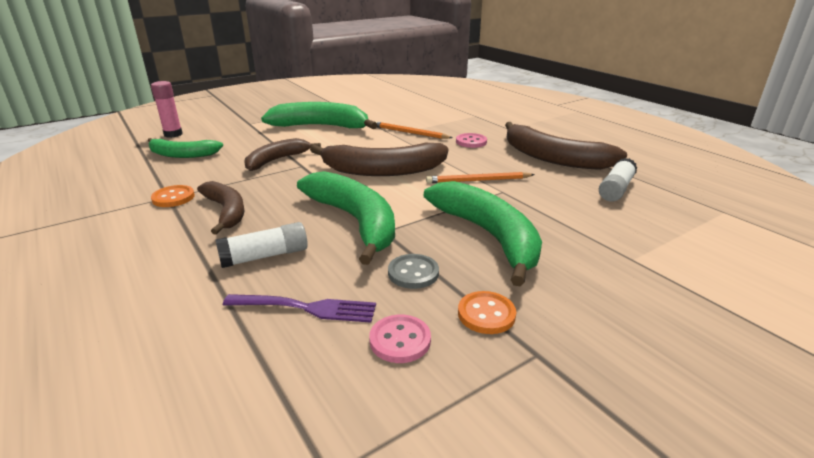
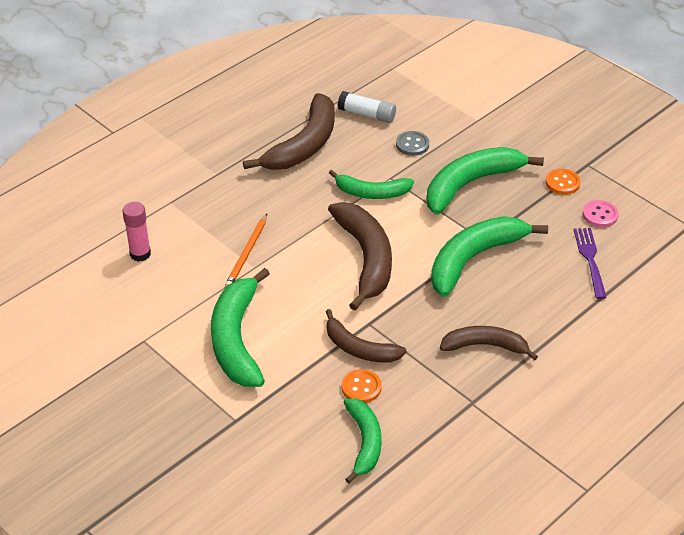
camera: 100 degrees left, 15 degrees up
(173, 134) = (296, 487): pink glue stick -> pink glue stick (140, 254)
(173, 198) = (472, 397): orange button -> orange button (361, 387)
(226, 211) = (485, 346): brown banana -> brown banana turned 45 degrees clockwise
(265, 256) = (543, 297): white glue stick -> none
(413, 273) = (533, 217): grey button -> grey button (412, 144)
(471, 142) = (268, 201): pink button -> none
(478, 180) = (371, 193): orange pencil -> green banana

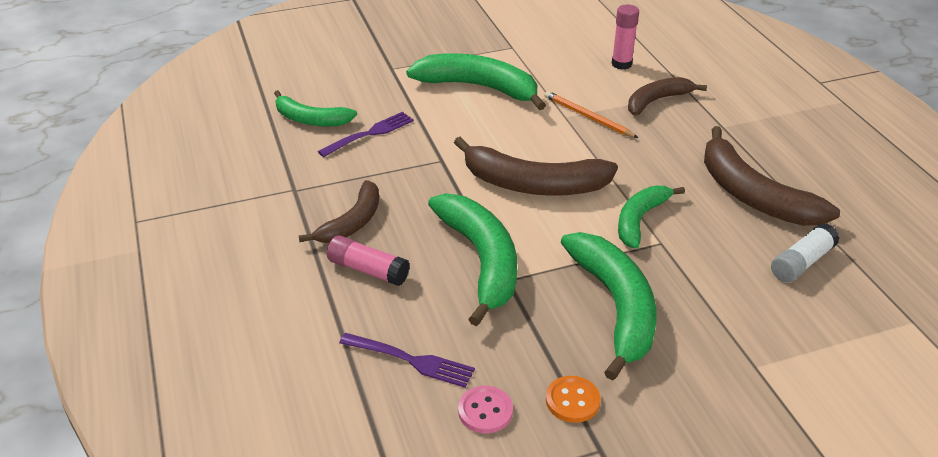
camera: 115 degrees right, 5 degrees down
(359, 348) = (415, 146): brown banana -> brown banana (657, 101)
(361, 387) = (369, 134): orange button -> purple fork
(412, 144) = (720, 282): grey button -> none
(529, 314) = (368, 270): none -> pink glue stick

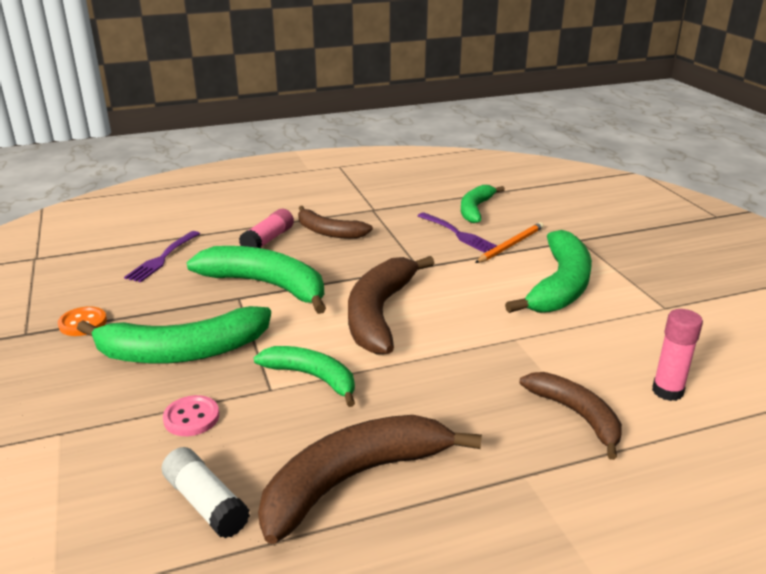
camera: 90 degrees right, 10 degrees down
(481, 261) = (267, 285): green banana -> green banana turned 135 degrees counterclockwise
(485, 411) = (96, 286): pink button -> pink button (191, 418)
(588, 117) = (518, 354): orange pencil -> orange pencil (511, 245)

